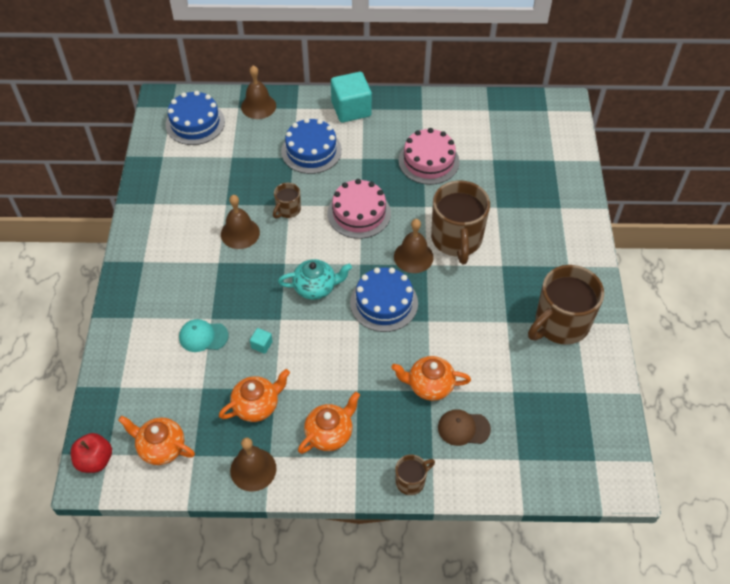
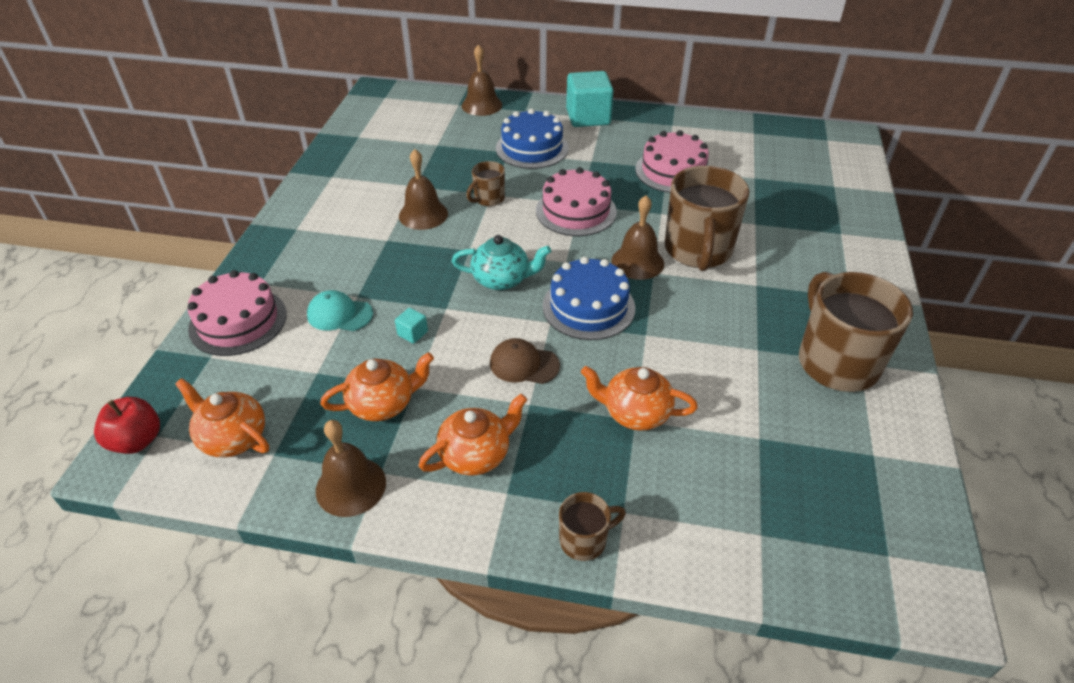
camera: 10 degrees right, 10 degrees down
(129, 354) = (238, 321): none -> pink cake
(195, 123) = (405, 112): blue cake -> none
(463, 428) = (677, 477): brown cap -> brown cap (524, 364)
(560, 324) = (836, 361): brown mug -> brown mug turned 105 degrees clockwise

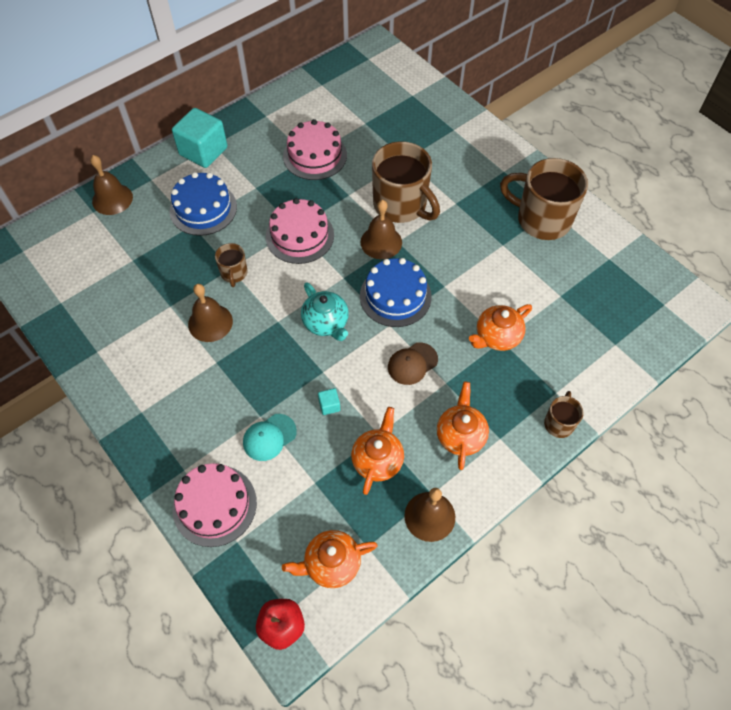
camera: 50 degrees left, 15 degrees up
(502, 279) = (326, 323): turquoise teapot -> turquoise teapot turned 105 degrees clockwise

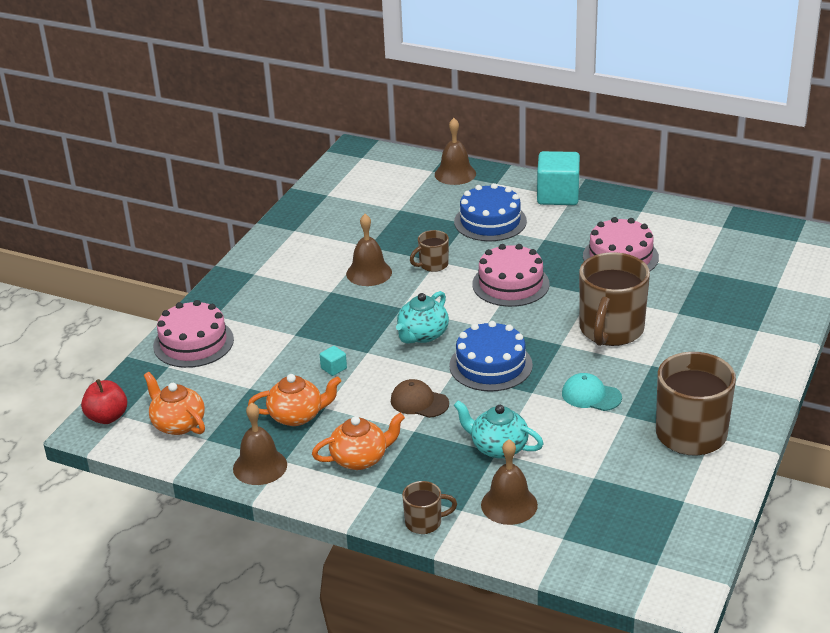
camera: 65 degrees right, 25 degrees down
(269, 437) = (277, 347): turquoise cap -> turquoise cap (591, 395)
(381, 242) = (550, 334): brown bell -> brown bell (509, 505)
(497, 337) = (498, 447): orange teapot -> turquoise teapot

